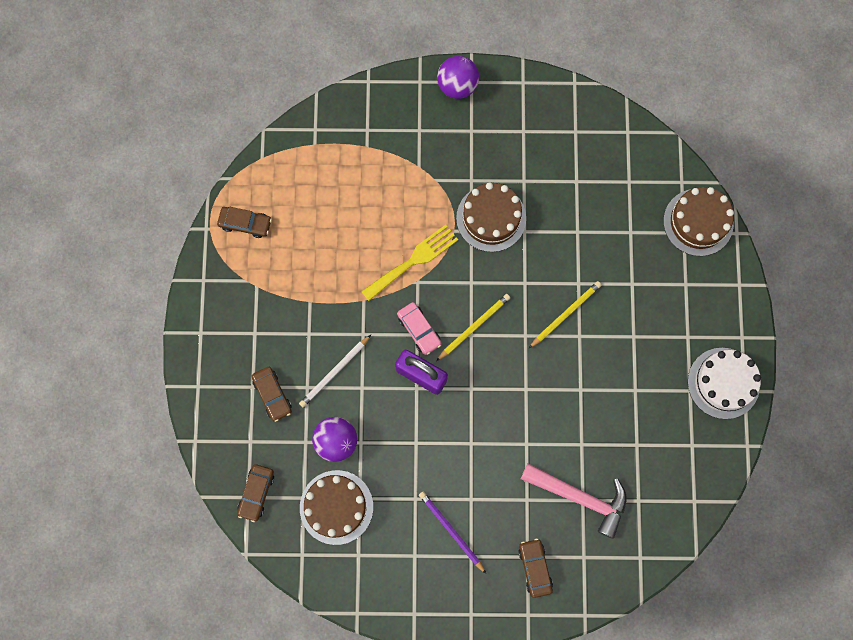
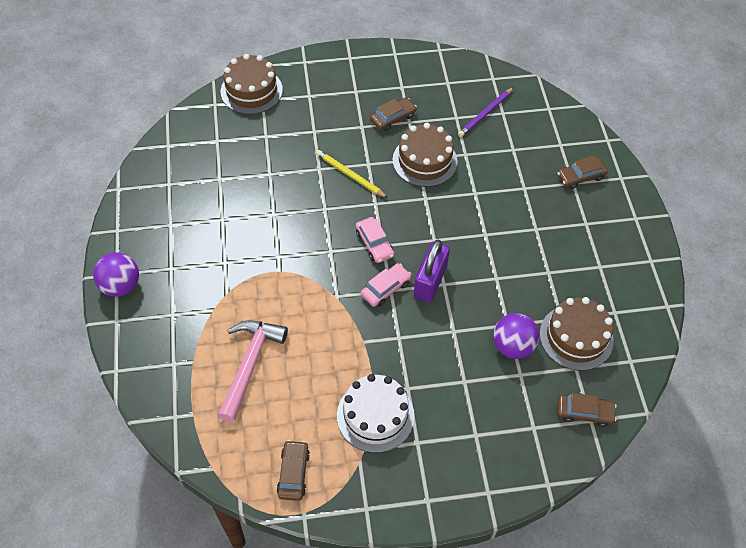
camera: 100 degrees left, 20 degrees down
(272, 395) = (480, 413): brown car -> brown car (393, 118)
(334, 372) = (443, 357): white pencil -> none
(413, 260) = (315, 302): yellow fork -> none
(451, 531) = (569, 241): purple pencil -> purple pencil (485, 114)
(474, 327) = (374, 244): yellow pencil -> pink car
(491, 218) = (263, 241): brown cake -> brown cake (425, 161)
(580, 497) = (511, 151): pink hammer -> pink hammer (250, 364)
(723, 383) = (391, 66): white cake -> white cake (375, 416)

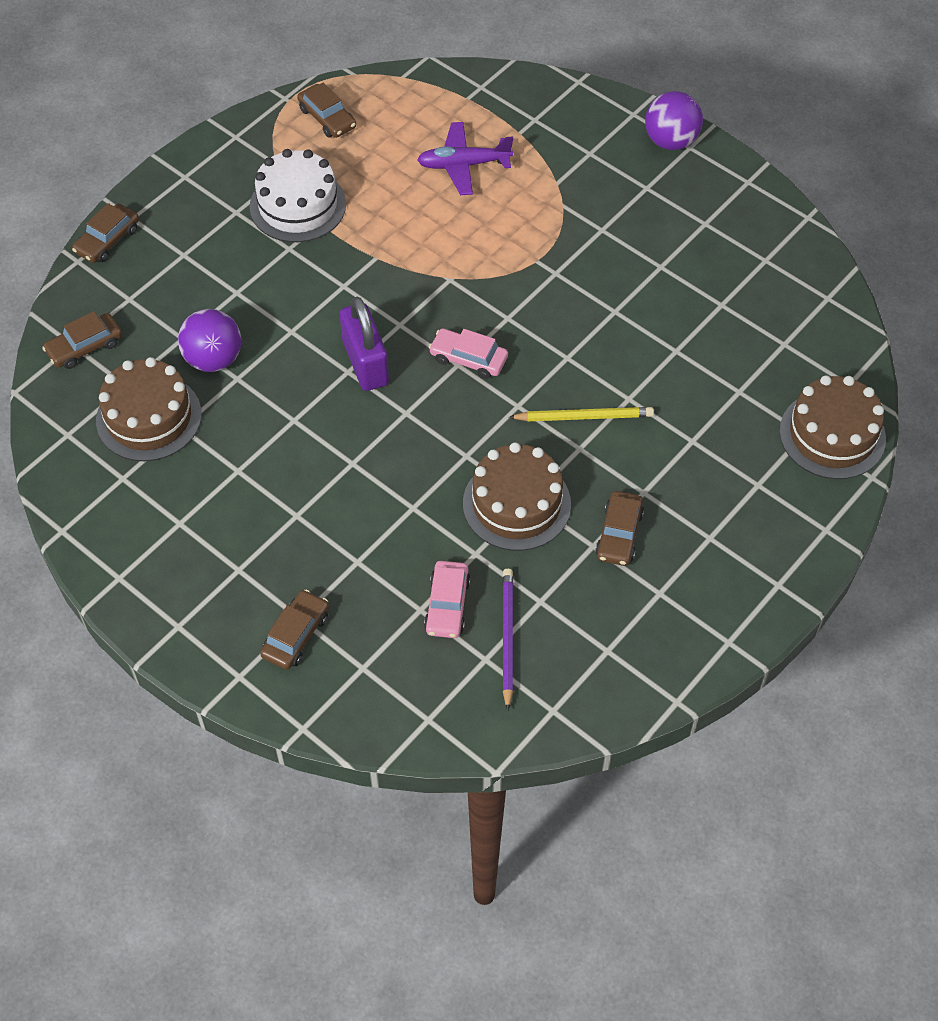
camera: 140 degrees right, 0 degrees up
(250, 364) = (463, 165): pink hammer -> purple plane
(385, 288) = (406, 321): pink car -> pink car (447, 605)
(517, 486) = (107, 240): none -> brown car

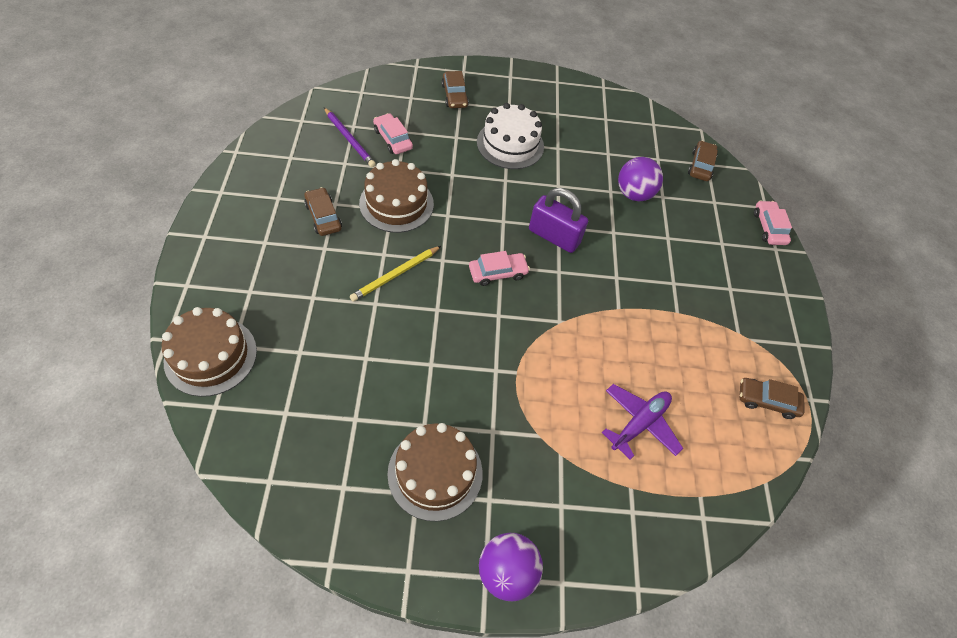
camera: 135 degrees right, 0 degrees up
(107, 240) = (769, 227): brown car -> pink car
(149, 417) = (628, 149): brown cake -> brown cake (435, 473)
(298, 205) = (703, 316): white cake -> white cake (510, 144)

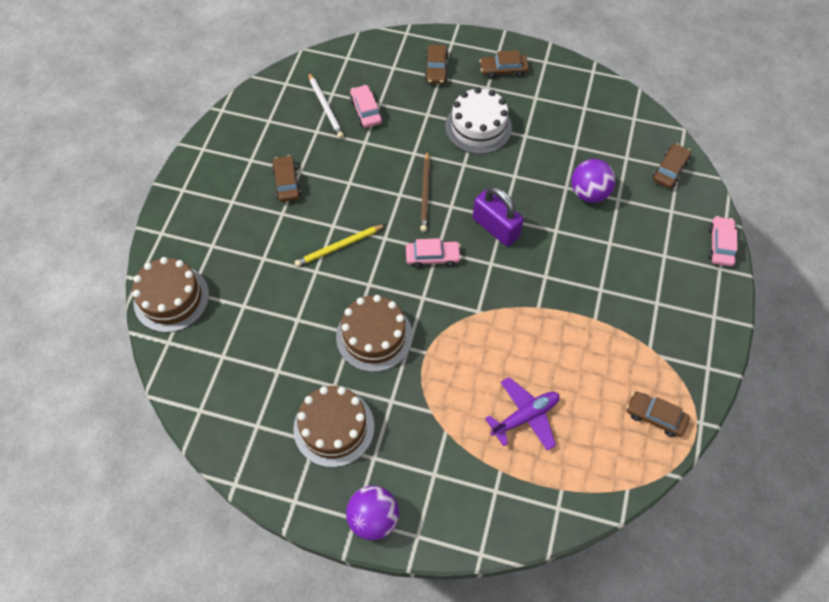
camera: 20 degrees right, 5 degrees up
(349, 139) = (325, 107): purple pencil -> white pencil
(396, 203) = (355, 177): brown cake -> brown cake (374, 336)
(474, 211) = (425, 193): none -> brown pencil
(520, 92) = (503, 70): none -> brown car

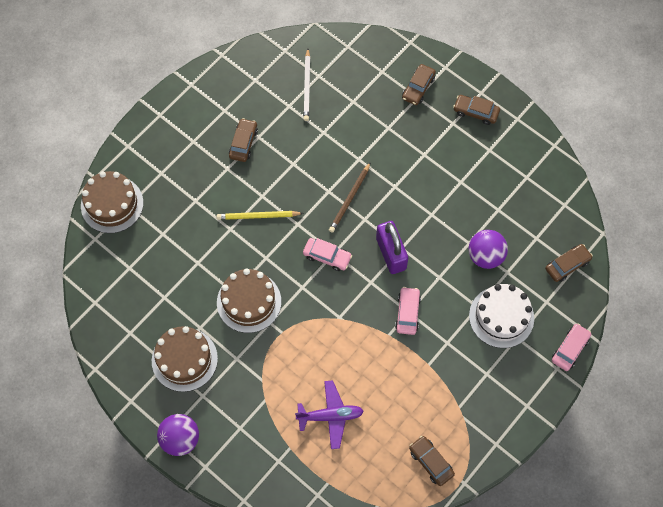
camera: 25 degrees right, 5 degrees up
(366, 111) = (338, 103): pink car -> pink car (407, 313)
(478, 127) = (425, 157): white cake -> white cake (501, 317)

